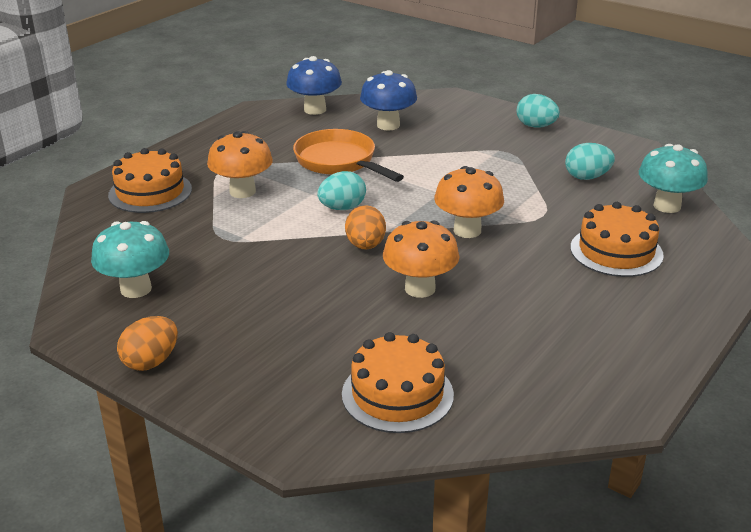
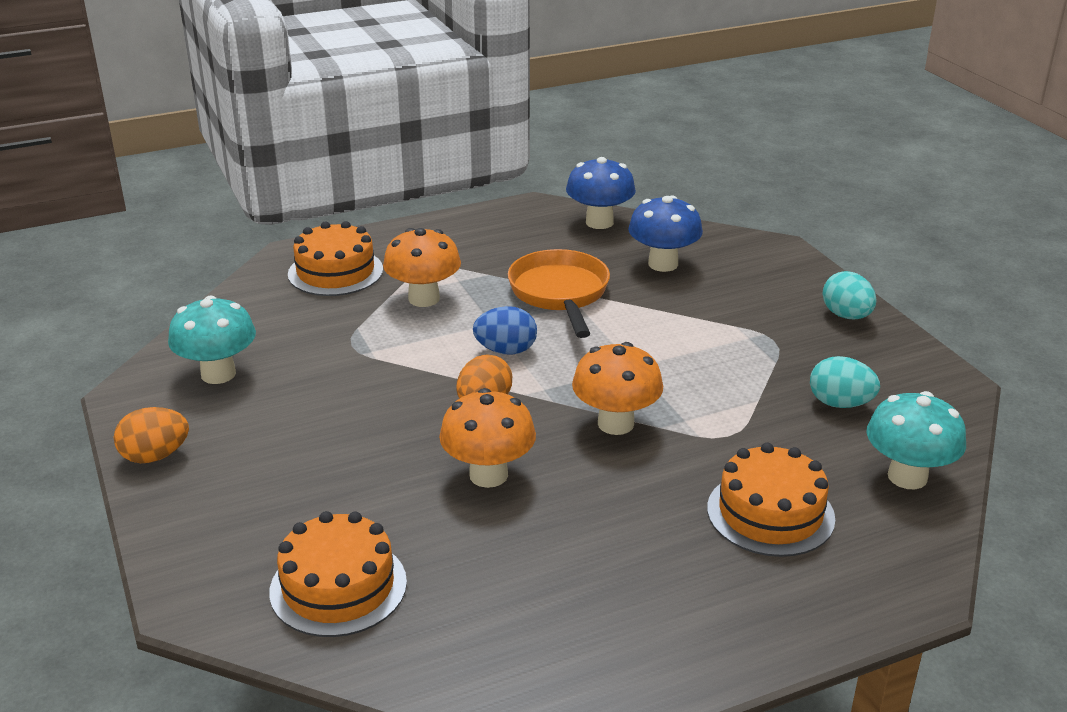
camera: 30 degrees right, 0 degrees up
(342, 208) = (506, 350): turquoise egg -> blue egg

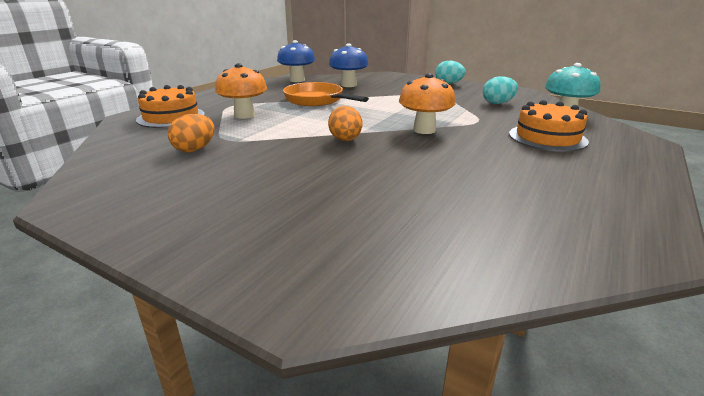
camera: 35 degrees left, 5 degrees down
(155, 456) = (137, 228): orange egg -> orange egg (195, 149)
(218, 374) = (140, 172): turquoise mushroom -> none
(338, 587) = (404, 245): orange cake -> none
(488, 475) = (399, 164): orange mushroom -> none
(506, 350) = (323, 121): blue egg -> none

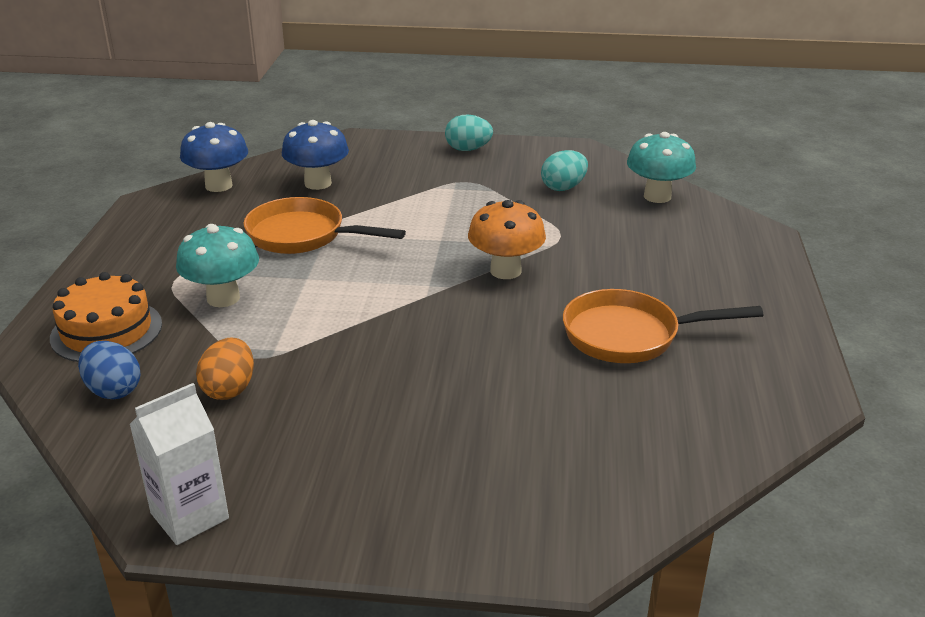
camera: 25 degrees left, 5 degrees up
(85, 201) = (189, 516): none -> white carton
(138, 138) = (113, 390): none -> blue egg
(244, 115) = (223, 298): orange mushroom -> turquoise mushroom
(345, 140) = (420, 317): orange egg -> none
(491, 175) = (629, 336): none -> orange pan
(547, 137) = (657, 251): orange cake -> none

